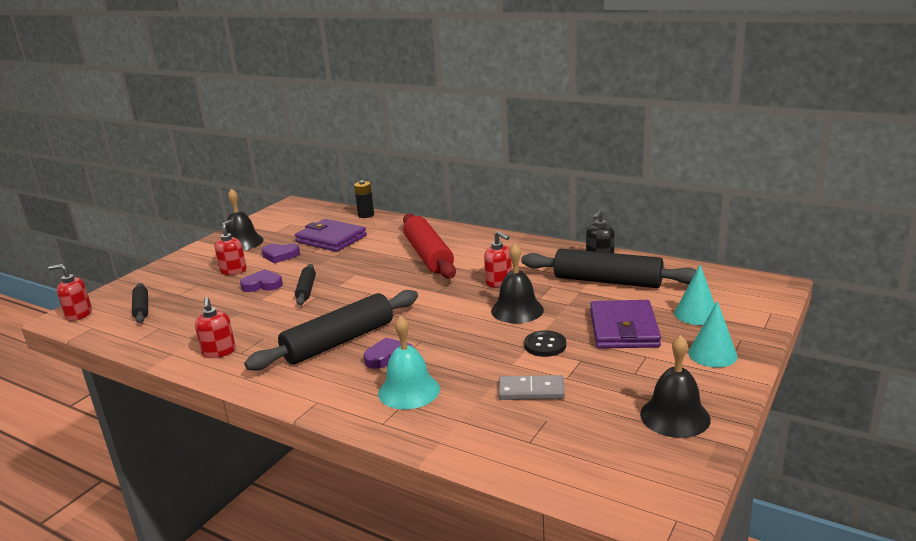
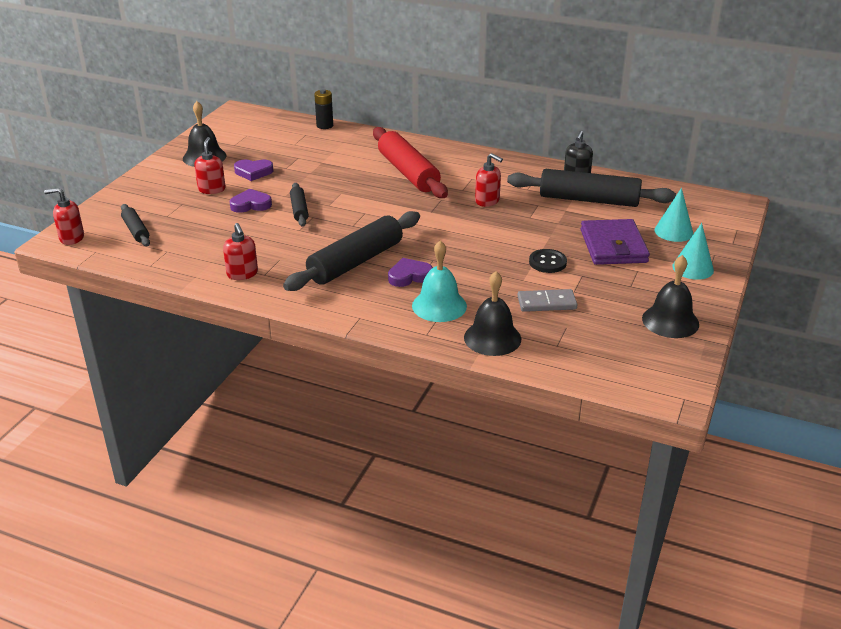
camera: 10 degrees left, 10 degrees up
(331, 239) = (299, 153): purple wallet -> none
(517, 310) = (513, 229): black bell -> black bell (492, 338)

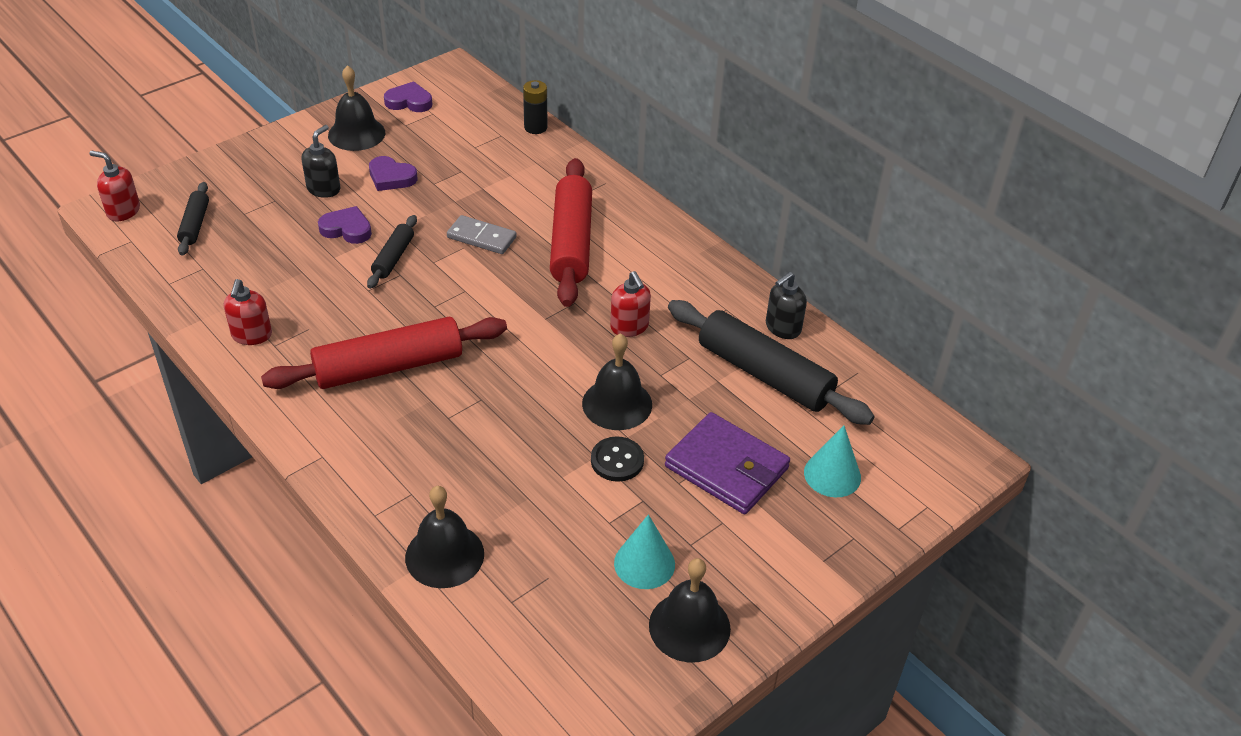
camera: 25 degrees right, 10 degrees up
(212, 189) = (324, 189): red soap dispenser -> black soap dispenser
(355, 262) = (389, 366): black rolling pin -> red rolling pin
(409, 276) = (431, 414): purple heart -> purple heart (409, 101)
(439, 306) = (426, 476): turquoise bell -> none
(519, 237) = (617, 404): none -> black bell
(546, 303) = (558, 528): grey domino -> grey domino (481, 237)
(613, 246) = (726, 467): purple wallet -> purple wallet turned 75 degrees counterclockwise
(693, 268) = (801, 549): turquoise cone -> turquoise cone (644, 563)

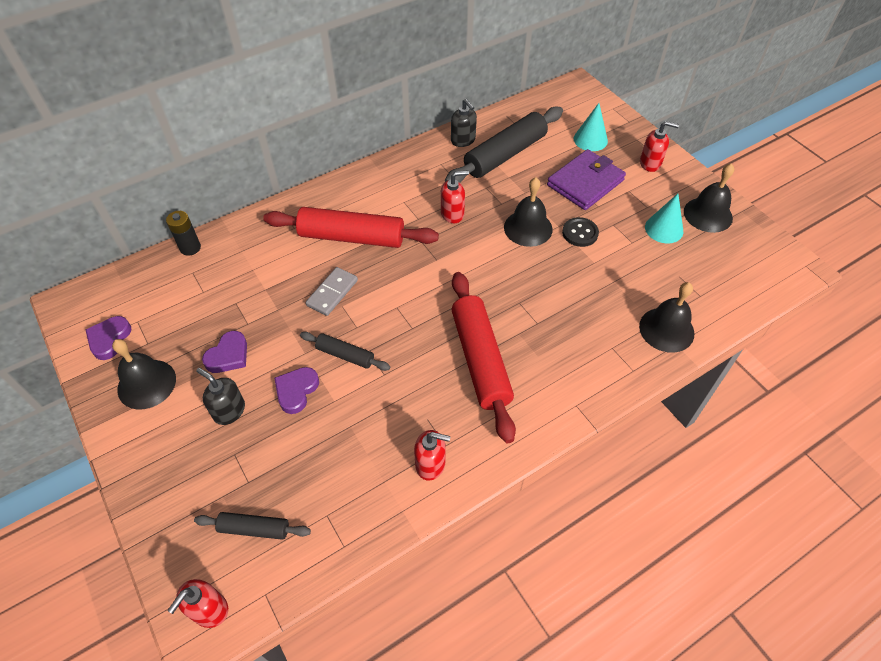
camera: 80 degrees left, 10 degrees up
(796, 553) = (650, 163): none -> red soap dispenser

